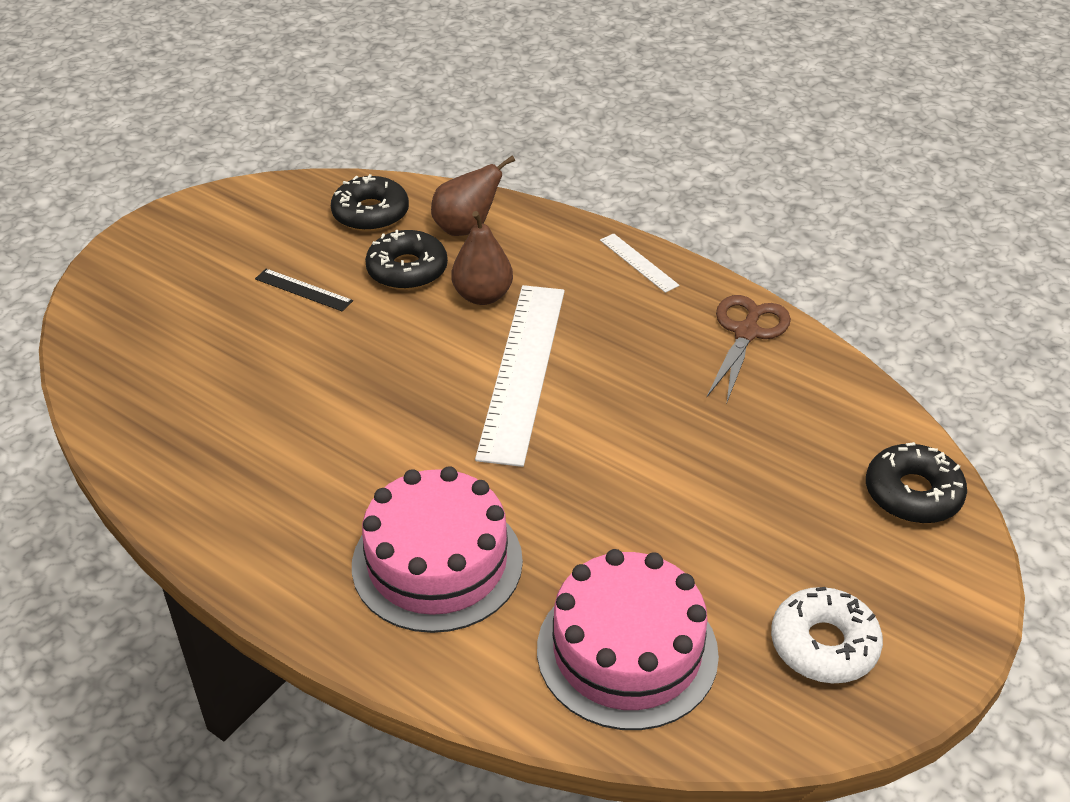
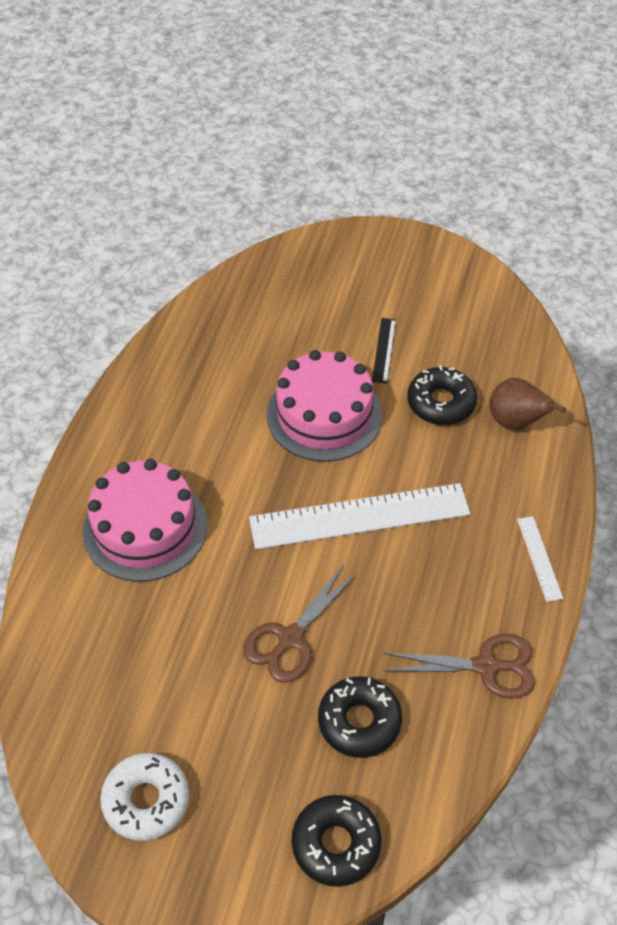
camera: 70 degrees right, 10 degrees up
(370, 213) = (498, 355): black donut -> black donut (359, 721)
(482, 296) = (435, 461): brown pear -> none
(627, 651) = (102, 667): pink cake -> pink cake (324, 415)
(638, 262) = (539, 558): white ruler -> white ruler turned 45 degrees counterclockwise
(657, 467) = (290, 639): none -> brown scissors

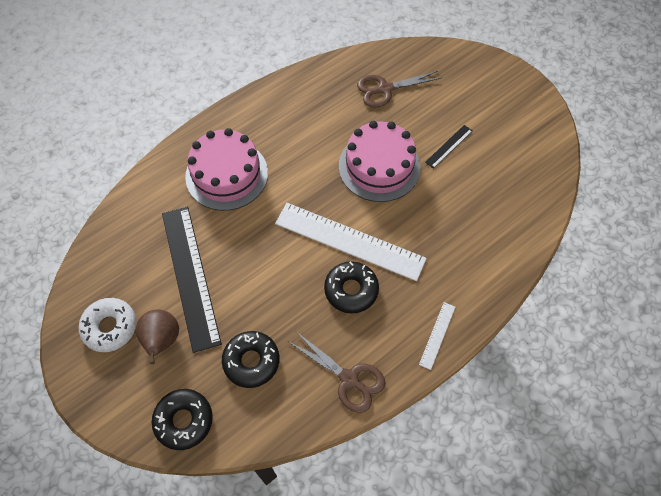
camera: 35 degrees right, 10 degrees up
(200, 673) = (190, 276): none -> black ruler
(290, 639) = (252, 288): brown scissors -> brown scissors (385, 89)
(441, 403) = (457, 200): black donut -> black donut (351, 290)
(515, 422) = (495, 240): brown pear -> brown pear (162, 340)

